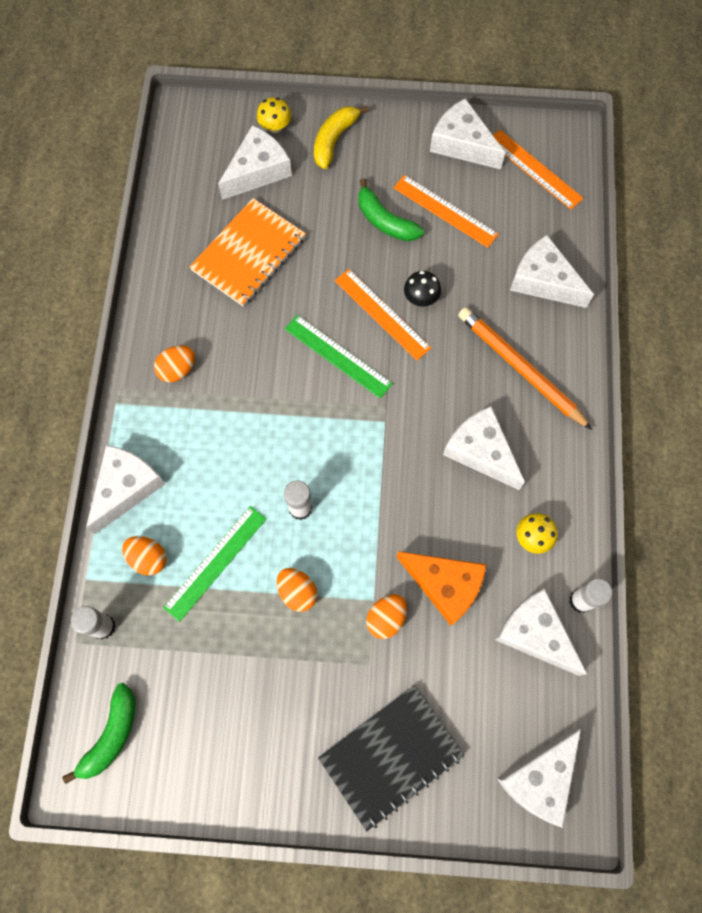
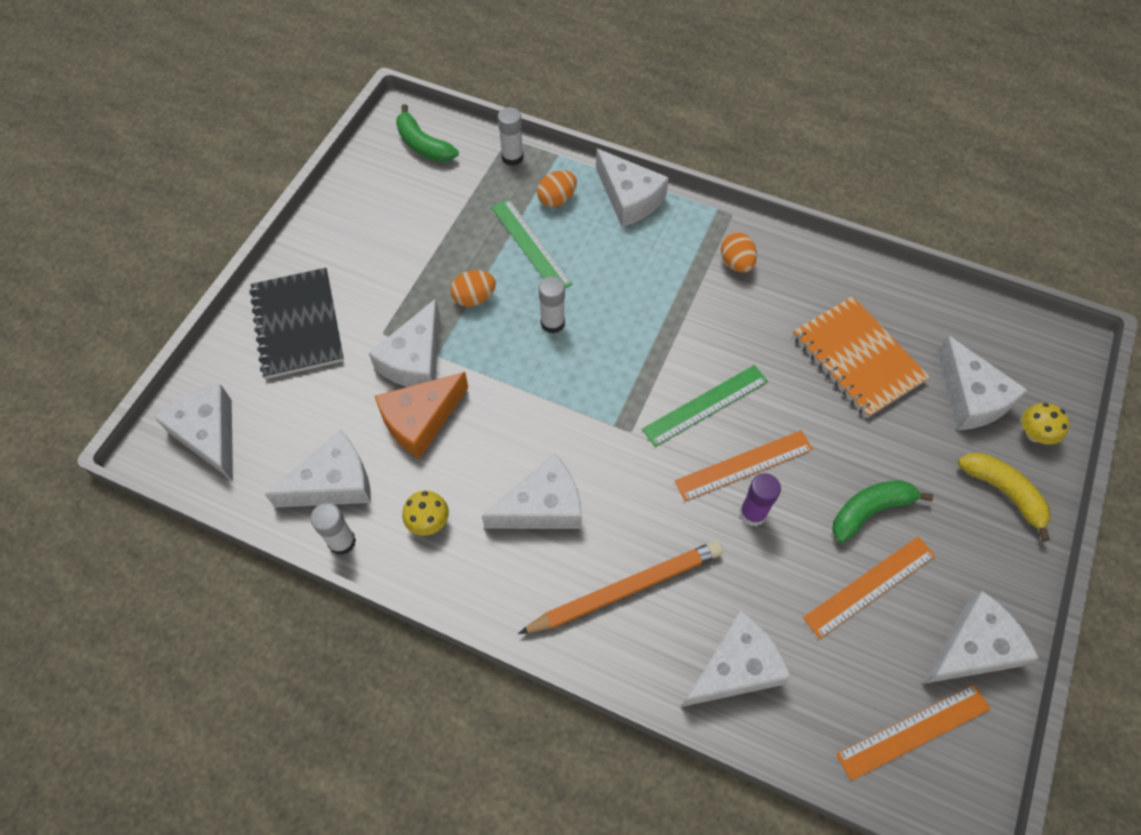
camera: 110 degrees right, 10 degrees down
(386, 618) = (415, 360): orange egg -> white cheese
(421, 298) = (753, 513): black mushroom -> purple glue stick

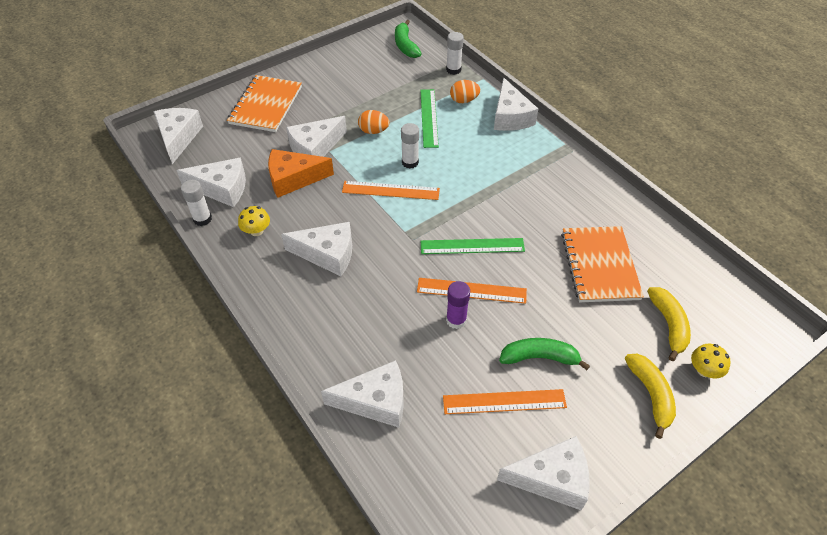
camera: 30 degrees right, 10 degrees down
(298, 325) = (266, 105): black notebook -> orange notebook
(626, 589) = (341, 322): orange pencil -> none
(736, 263) = (555, 178): orange egg -> none
(913, 731) = (468, 505): orange ruler -> orange ruler (390, 190)
(970, 397) = (668, 325): white cheese -> yellow banana

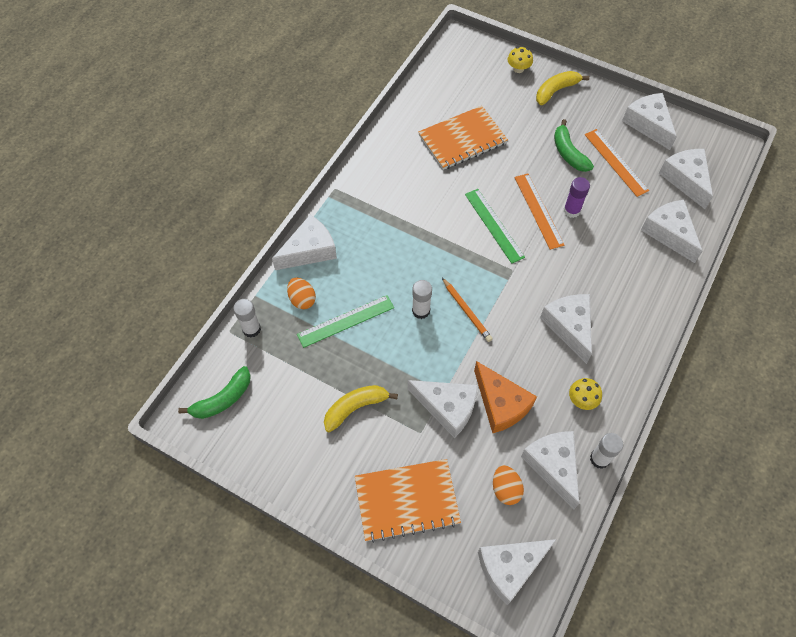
camera: 115 degrees left, 10 degrees up
(373, 131) = (392, 363): orange egg -> orange egg (505, 489)
(390, 190) = (466, 311): orange ruler -> orange pencil
(440, 469) = (685, 180): none -> white cheese
(668, 325) = (493, 91): yellow banana -> yellow banana (355, 408)

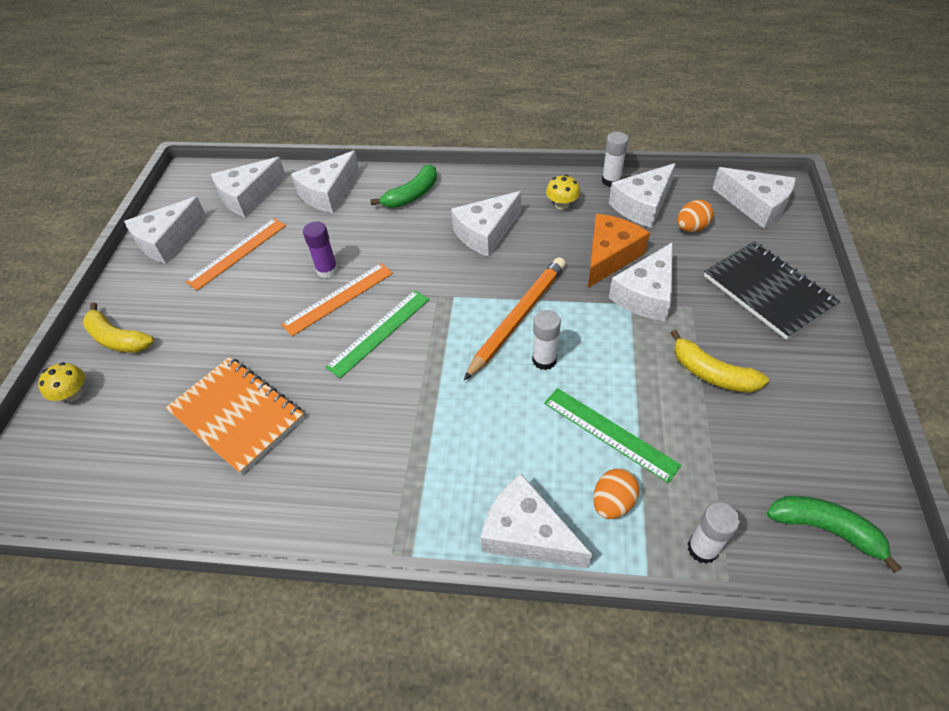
camera: 110 degrees left, 10 degrees down
(407, 500) = (768, 291): orange notebook -> black notebook
(447, 407) = (646, 294): white cheese -> white cheese turned 150 degrees counterclockwise
(466, 311) = (518, 318): orange pencil -> orange pencil, size x1.69
(568, 153) = (234, 296): green banana -> green banana (412, 195)

